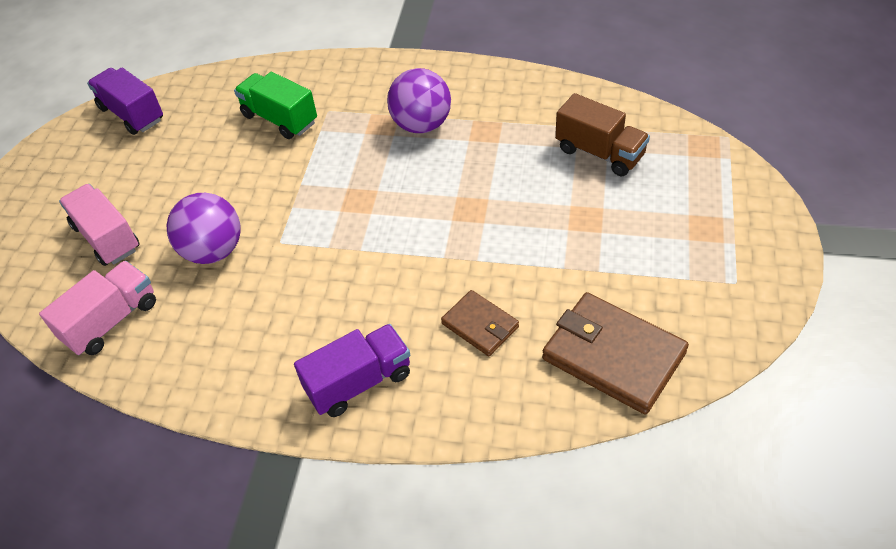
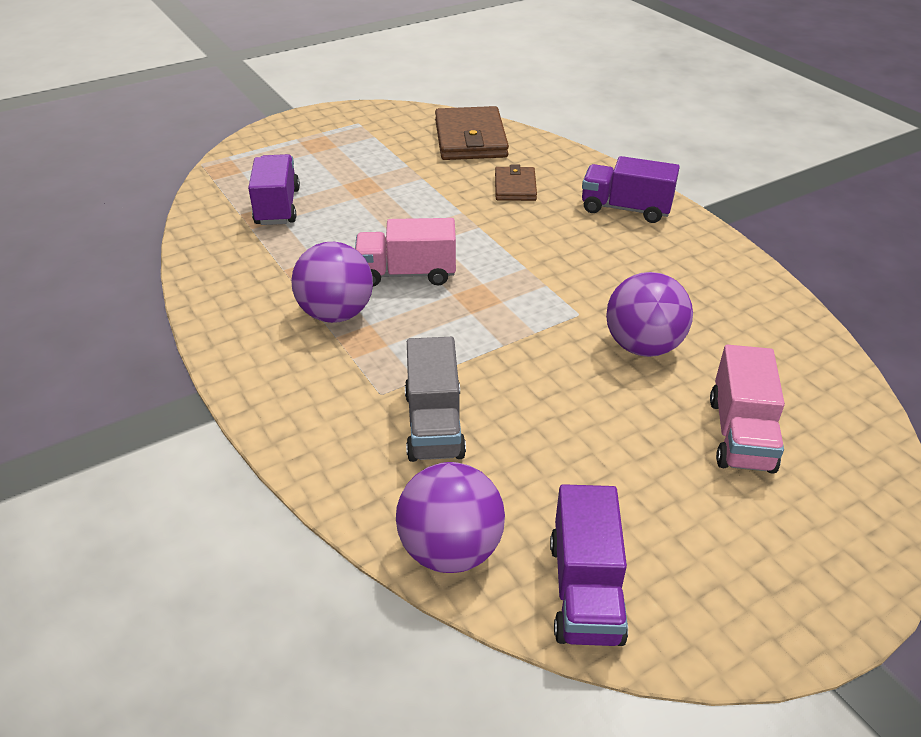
camera: 135 degrees left, 10 degrees down
(111, 321) = (785, 354): pink truck -> pink truck (407, 274)
(206, 86) = (450, 549): none -> purple ball
(280, 119) = (434, 424): green truck -> grey truck
(599, 153) = (277, 207): brown truck -> purple truck

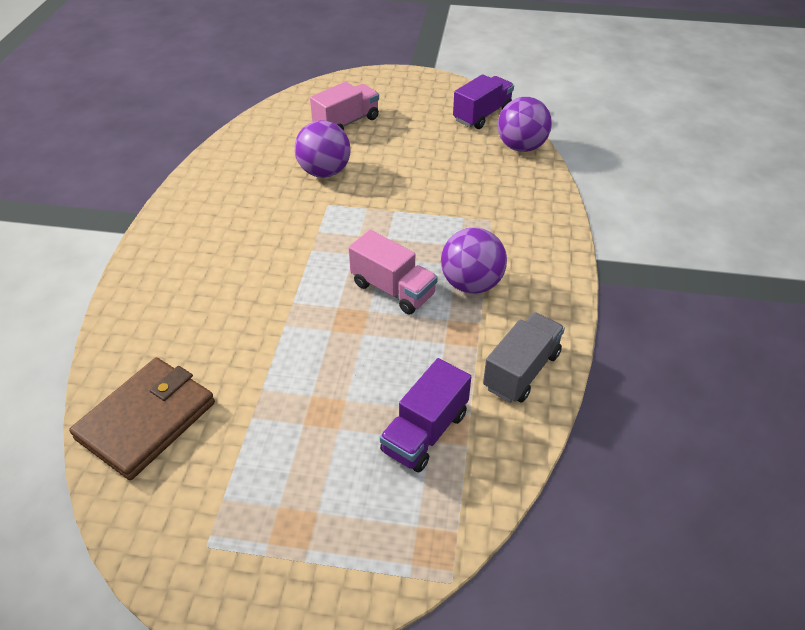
camera: 140 degrees left, 5 degrees up
(434, 424) = (478, 192): grey truck -> grey truck (521, 371)
(515, 187) = (209, 326): brown wallet -> none
(625, 209) = (175, 256): purple truck -> none

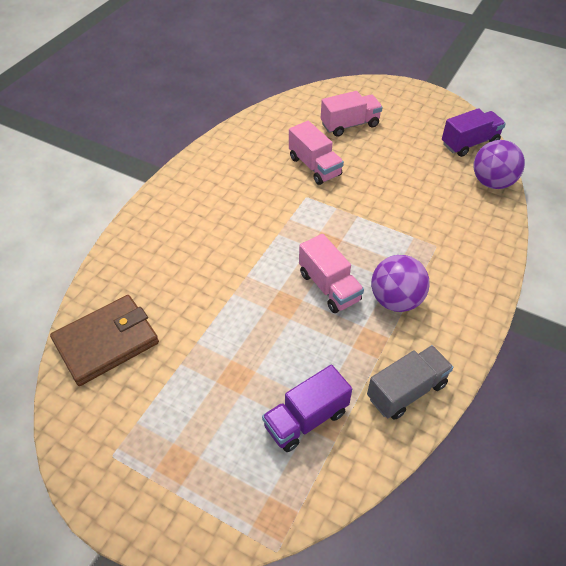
camera: 20 degrees right, 5 degrees up
(324, 172) = (314, 166): purple ball -> pink truck

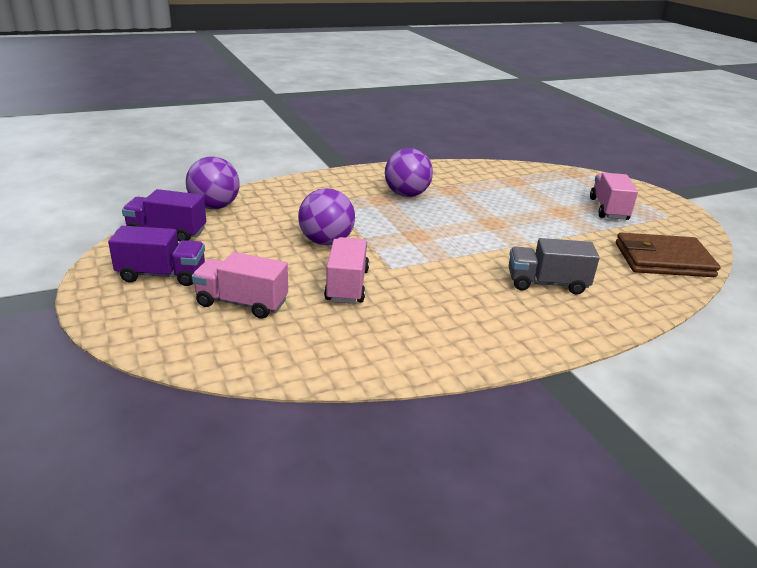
camera: 145 degrees left, 20 degrees down
(306, 419) = (527, 185): purple truck -> purple truck (162, 275)
(329, 287) = (447, 216): pink truck -> pink truck (608, 209)
(374, 195) = (326, 242): none -> purple ball
(406, 391) = (453, 172): grey truck -> grey truck (546, 283)

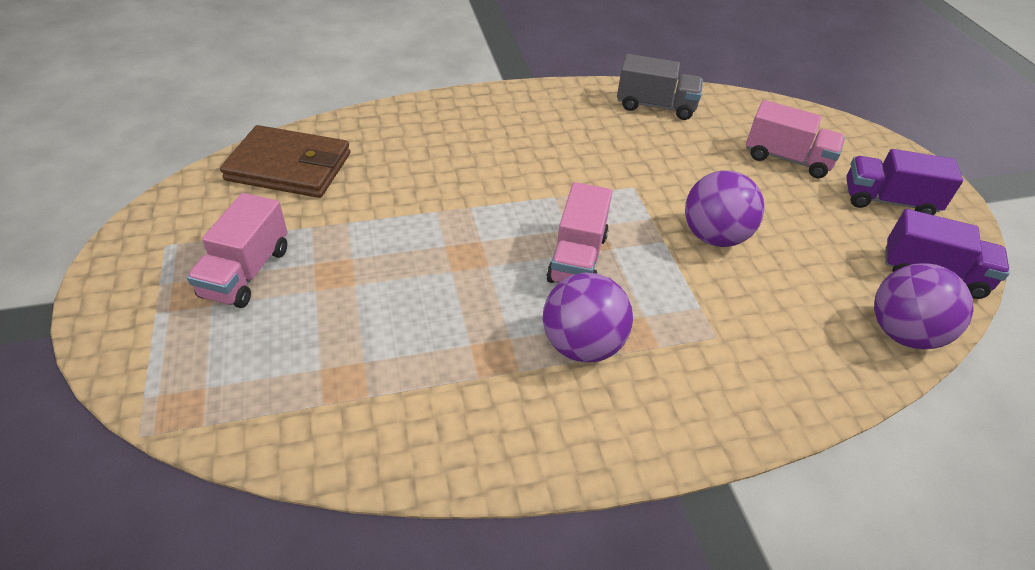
camera: 170 degrees left, 15 degrees up
(347, 285) = (684, 168): pink truck -> pink truck (577, 258)
(546, 283) = (465, 150): grey truck -> grey truck (655, 106)

